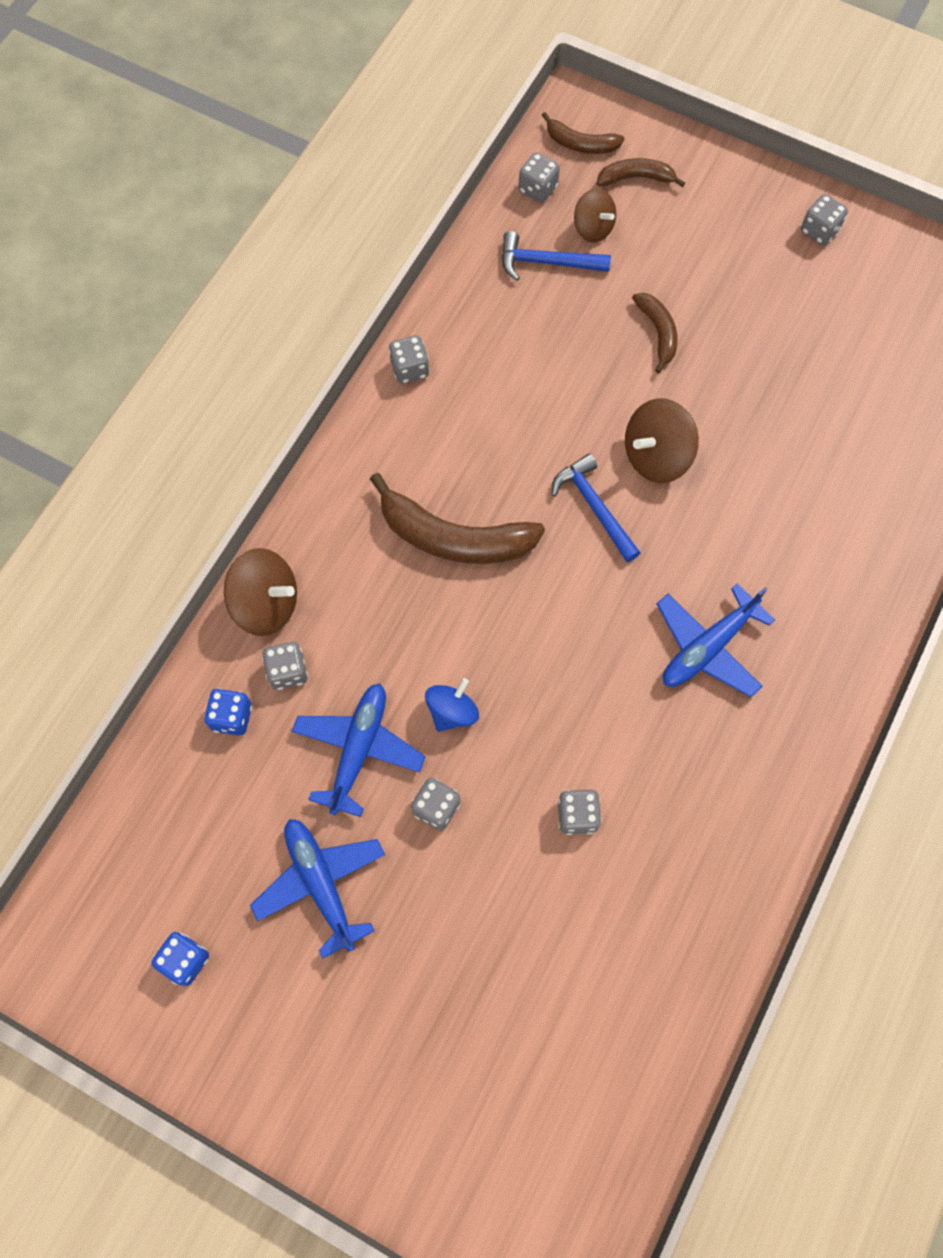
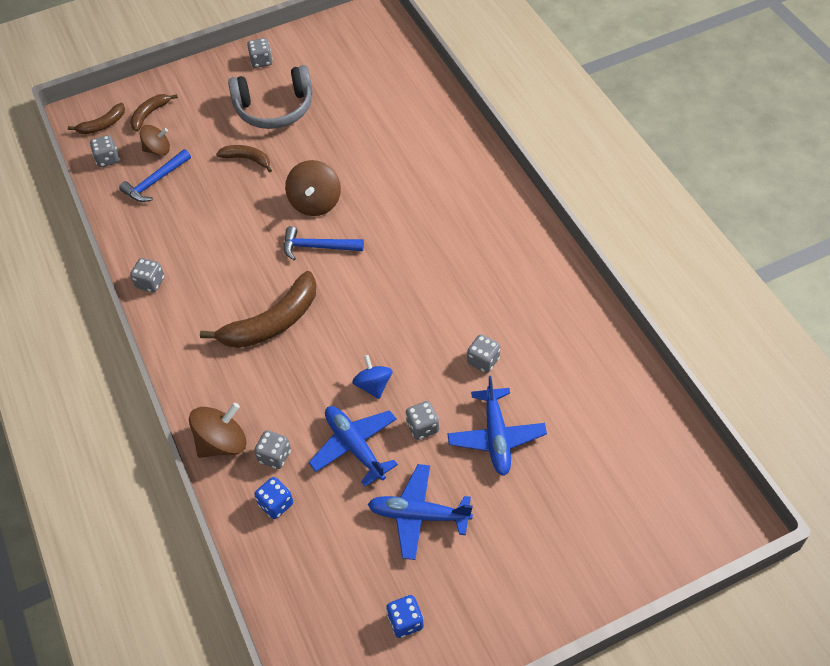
camera: 50 degrees left, 15 degrees down
(707, 647) = (441, 246): blue plane -> blue plane (496, 437)
(759, 303) = (275, 108): none -> grey headphones

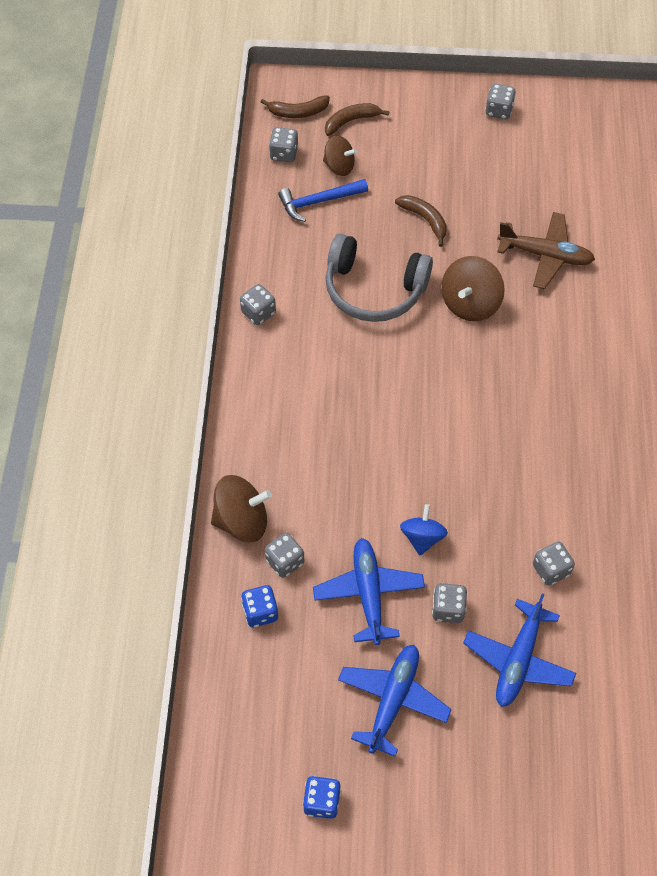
camera: 25 degrees right, 5 degrees up
(272, 322) = (356, 417): brown banana -> none
(275, 108) = (484, 173): grey headphones -> grey headphones (374, 289)
(318, 247) = (446, 355): blue hammer -> none
(353, 145) = (546, 255): none -> brown plane
(418, 515) = (393, 700): blue plane -> blue plane turned 75 degrees clockwise

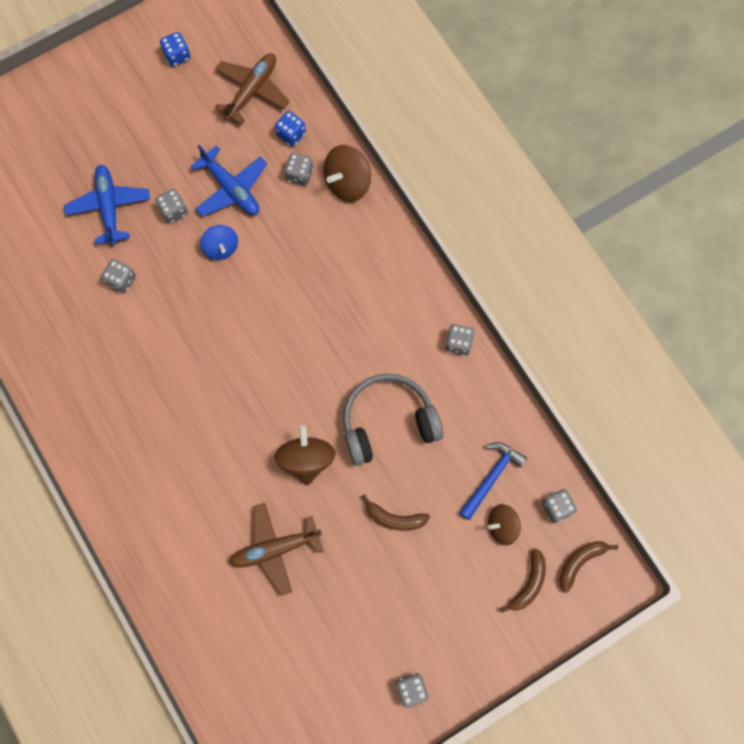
camera: 145 degrees right, 15 degrees up
(265, 694) = (252, 90): none -> brown plane
(393, 700) = (173, 135): blue plane -> none

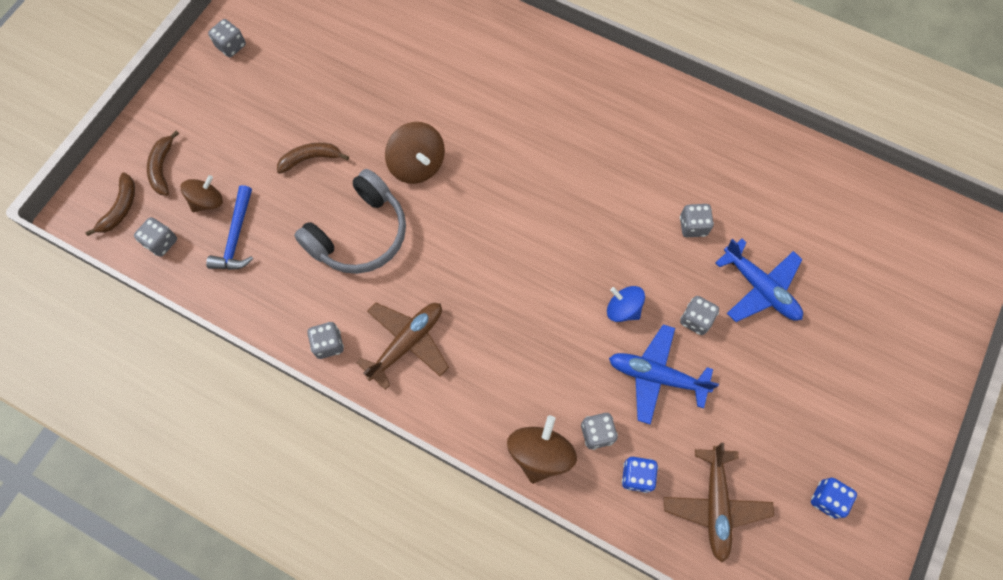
camera: 150 degrees right, 5 degrees down
(275, 549) = (402, 85): brown plane -> brown plane (407, 343)

